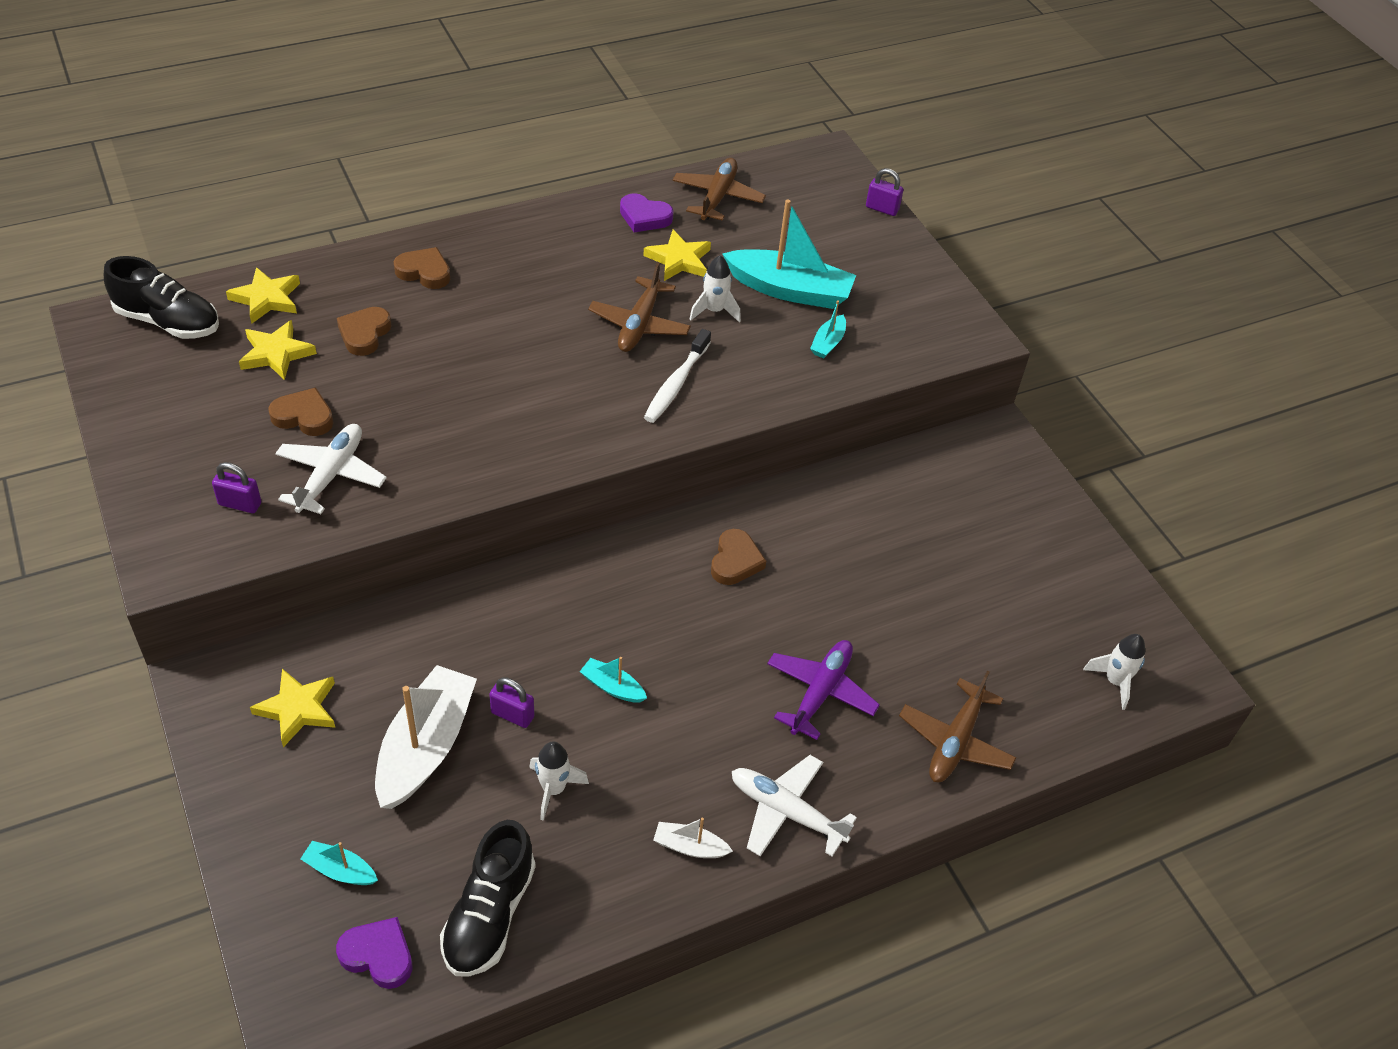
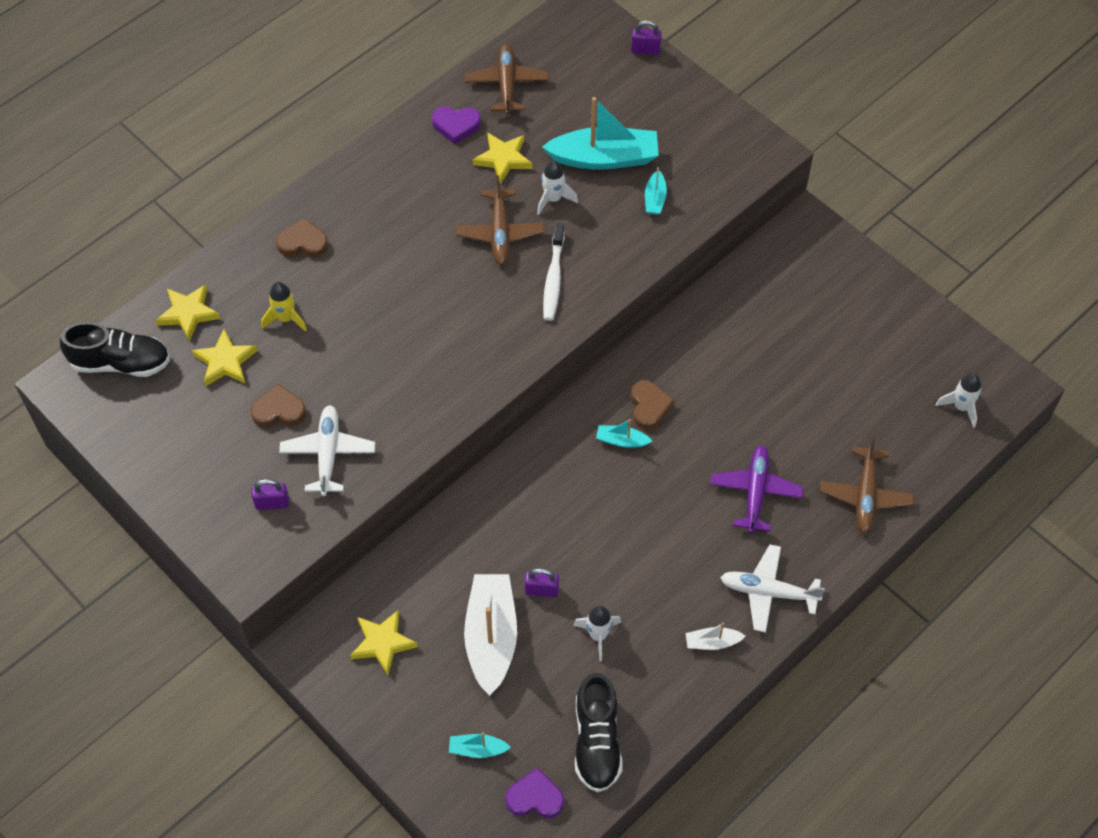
camera: 15 degrees left, 10 degrees up
(364, 334) = (286, 318): brown heart -> yellow rocket
(612, 687) = (604, 542): turquoise boat -> turquoise boat (621, 441)

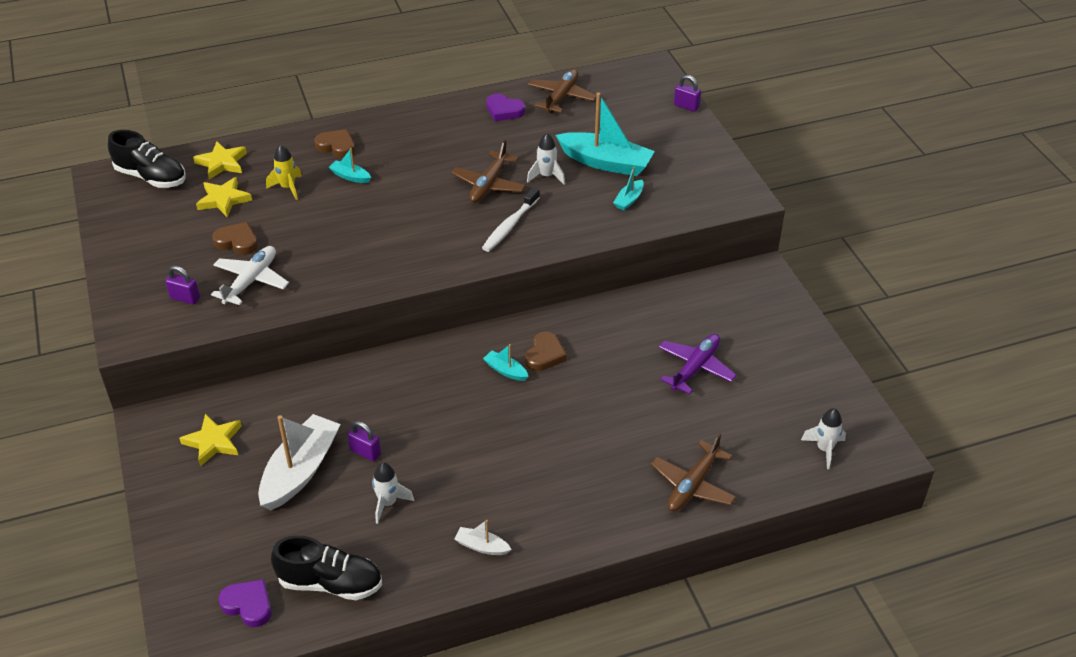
camera: 25 degrees right, 15 degrees down
(477, 749) = (229, 548): turquoise boat -> turquoise boat (350, 176)
(503, 159) = (525, 140): yellow star -> none
(597, 741) = (330, 583): black shoe -> black shoe turned 105 degrees counterclockwise
(755, 492) = (595, 447): purple plane -> purple plane (695, 368)
(768, 592) = (556, 526): white plane -> none

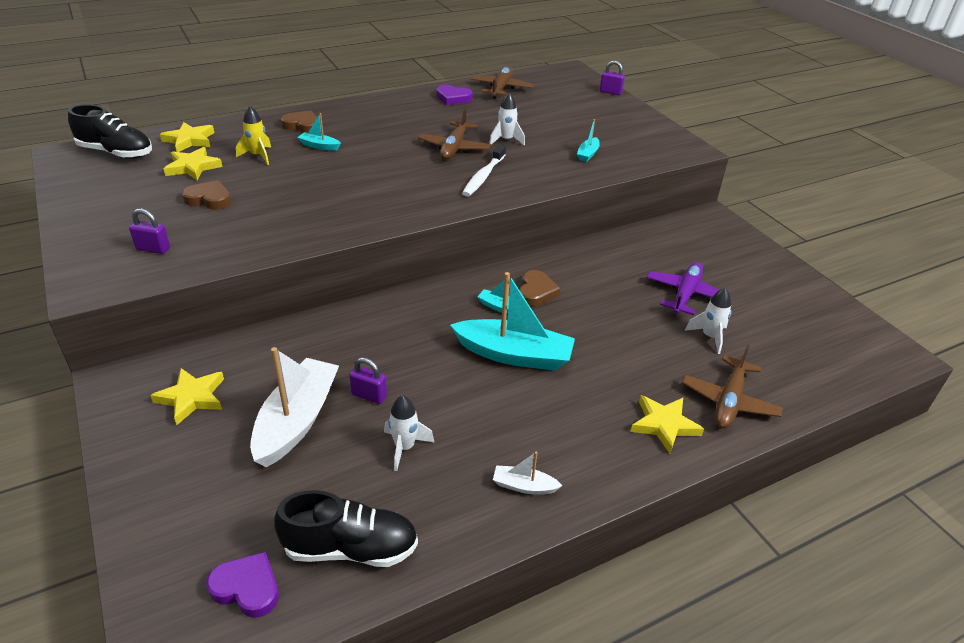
camera: 10 degrees left, 5 degrees down
(251, 281) = (226, 231): white plane -> none
(606, 162) = (556, 129): turquoise boat -> turquoise boat (514, 355)
(623, 503) = (664, 425): none -> yellow star
(824, 449) = (841, 357): white rocket -> white rocket (709, 337)

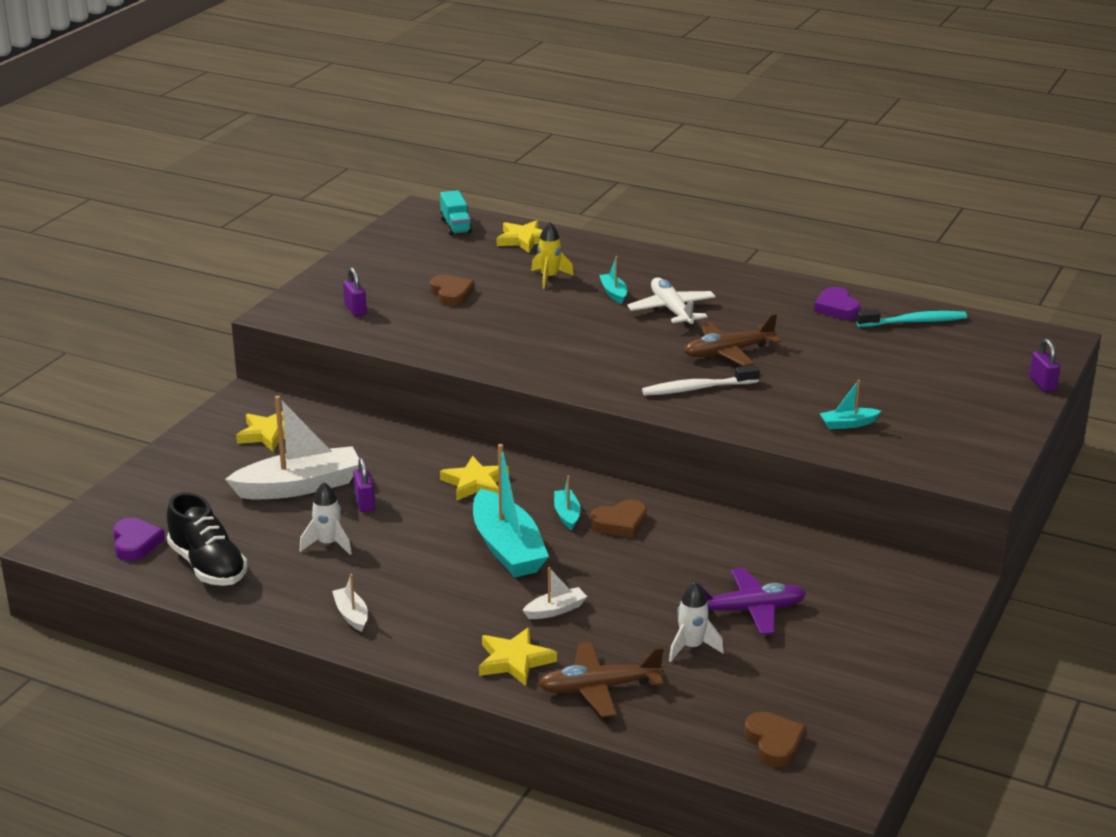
camera: 55 degrees right, 10 degrees down
(116, 153) = (455, 226): black shoe -> turquoise truck
(193, 167) = (486, 263): yellow star -> yellow star (475, 483)
(302, 125) = (636, 269): brown heart -> brown heart (774, 743)
(374, 140) = (671, 310): none -> white plane
(501, 89) = (914, 322): brown plane -> turquoise toothbrush
(506, 140) = (795, 371): white rocket -> none
(615, 372) = (555, 610): none -> white boat

